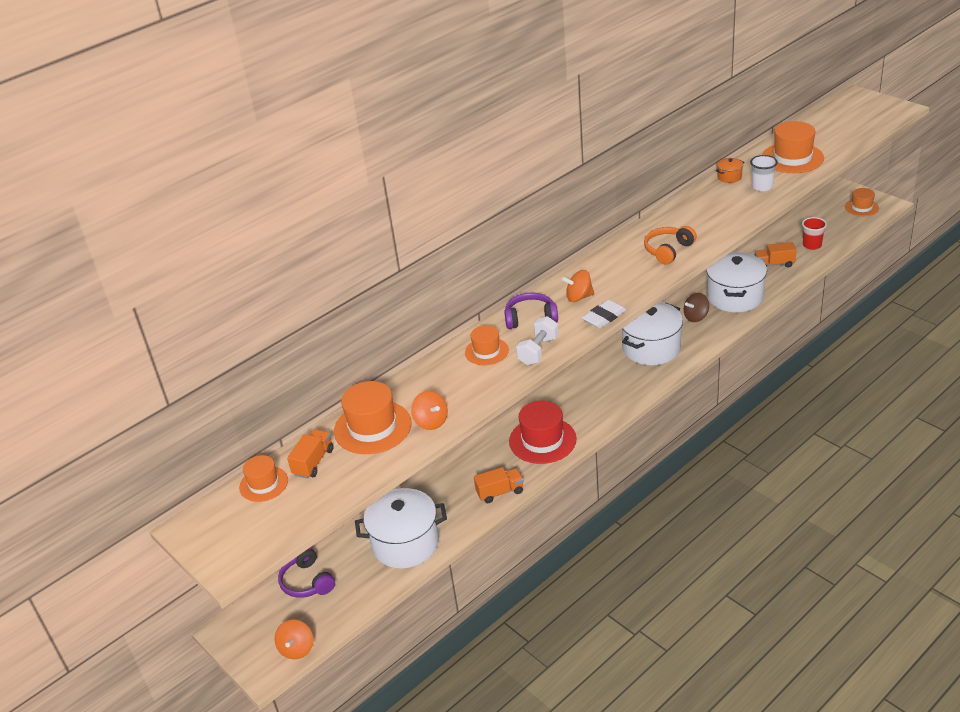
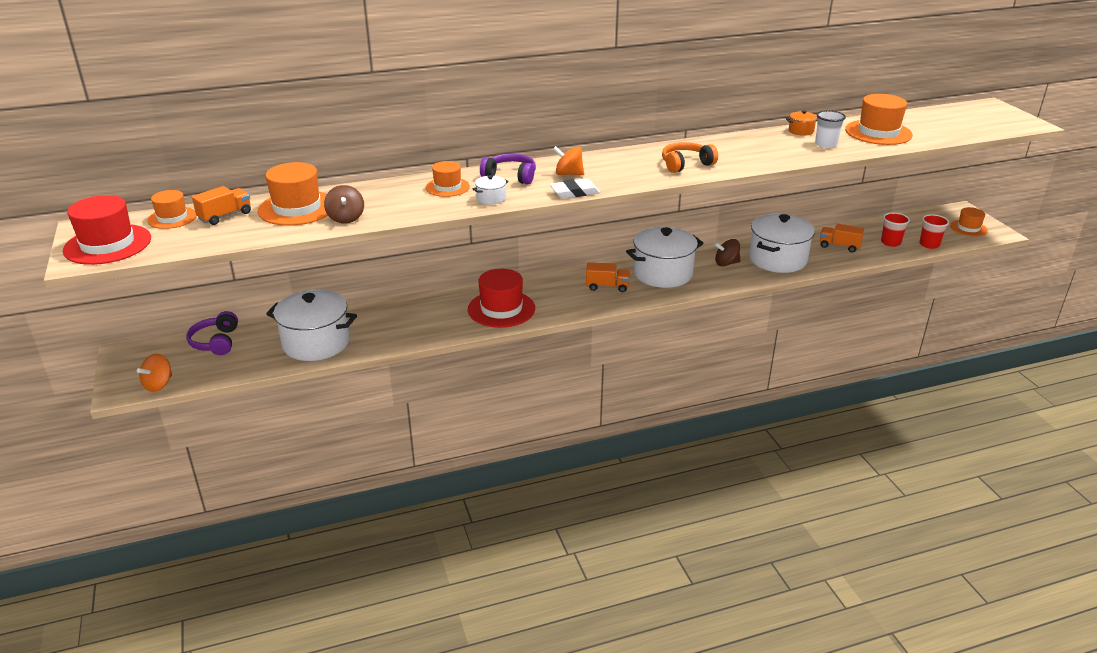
camera: 20 degrees right, 5 degrees down
(236, 538) = (108, 244): none -> red hat
(431, 422) = (346, 218): orange spinning top -> brown spinning top
(500, 492) = (428, 333): orange truck -> orange truck (607, 287)
(538, 351) = (491, 198): white dumbbell -> white pot
(843, 236) = (929, 244): none -> red cup

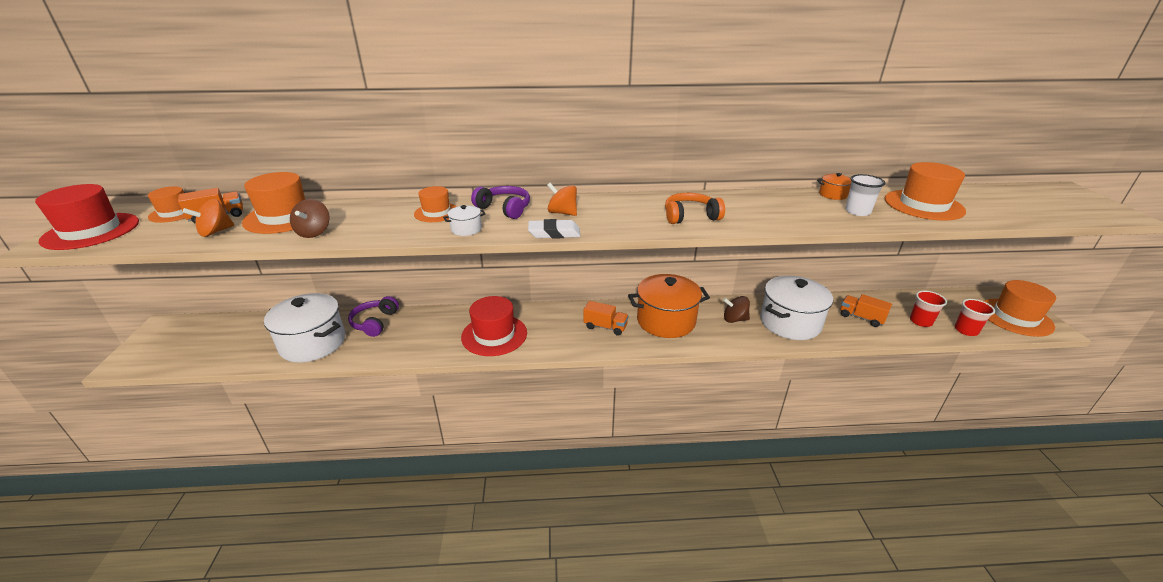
camera: 15 degrees right, 0 degrees up
(158, 385) = (156, 363): orange spinning top -> orange spinning top (215, 232)
(216, 342) = (237, 327): purple headphones -> purple headphones (375, 322)
(662, 273) = (666, 321): white pot -> orange pot
(968, 228) = (1015, 317): orange hat -> orange hat, size x1.66

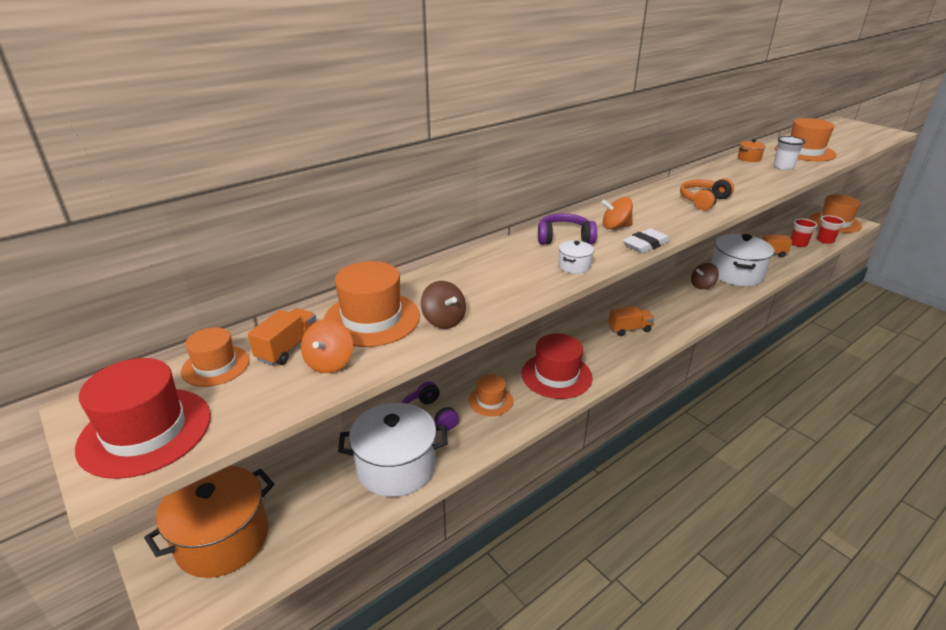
camera: 35 degrees left, 0 degrees up
(436, 212) = (515, 261): orange hat -> orange hat (490, 401)
(666, 321) = (662, 306): orange pot -> orange pot (223, 539)

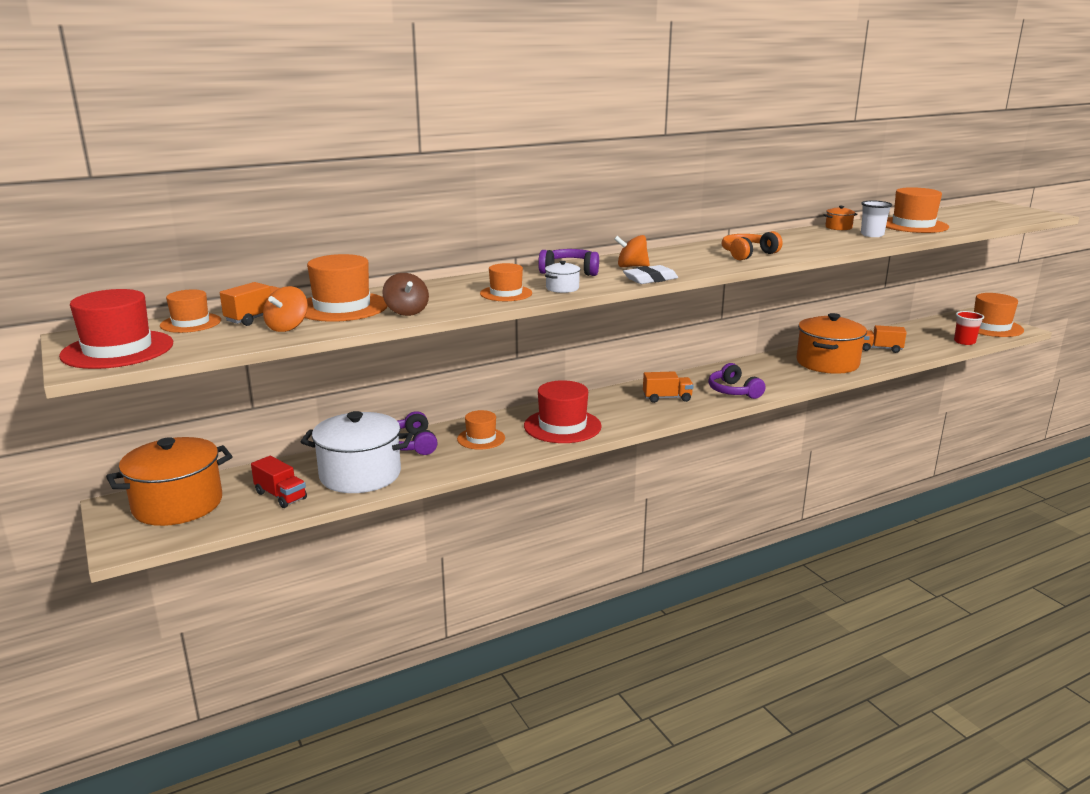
camera: 10 degrees right, 10 degrees down
(327, 509) = (280, 496): none -> red truck
(525, 279) = (506, 293): none -> orange hat
(679, 315) = (733, 391): none -> purple headphones
(702, 286) = (778, 370): brown spinning top -> none
(736, 274) = (827, 363): white pot -> orange pot
(798, 244) = (927, 343): red cup -> none

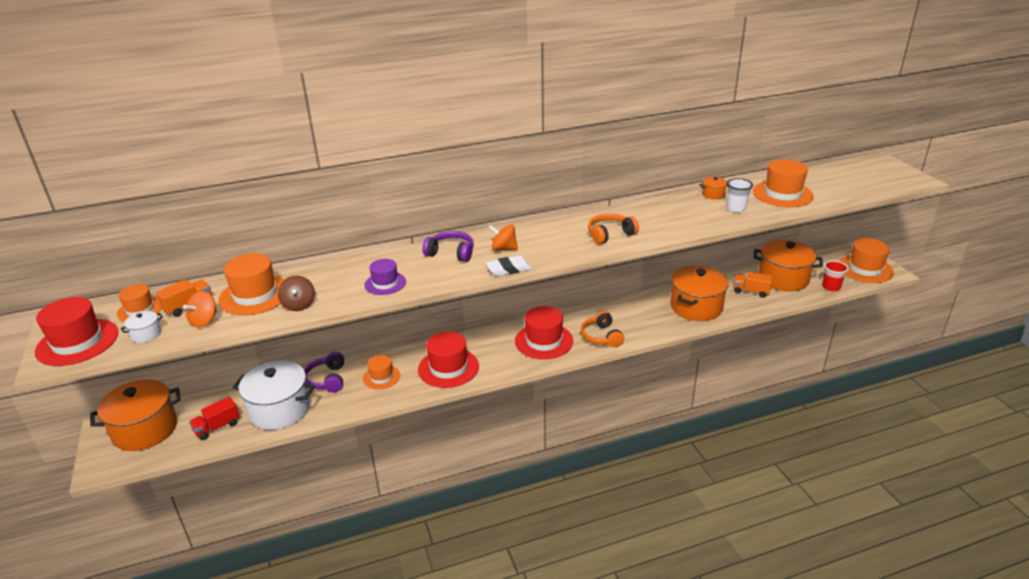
camera: 10 degrees right, 10 degrees up
(280, 496) = (217, 427): red truck -> red truck turned 90 degrees clockwise
(506, 293) = (385, 283): orange hat -> purple hat
(562, 288) = (432, 278): white pot -> white pot (146, 334)
(667, 398) = (544, 341): orange truck -> red hat
(733, 391) = (601, 336): purple headphones -> orange headphones
(908, 338) = (783, 279): none -> orange pot

